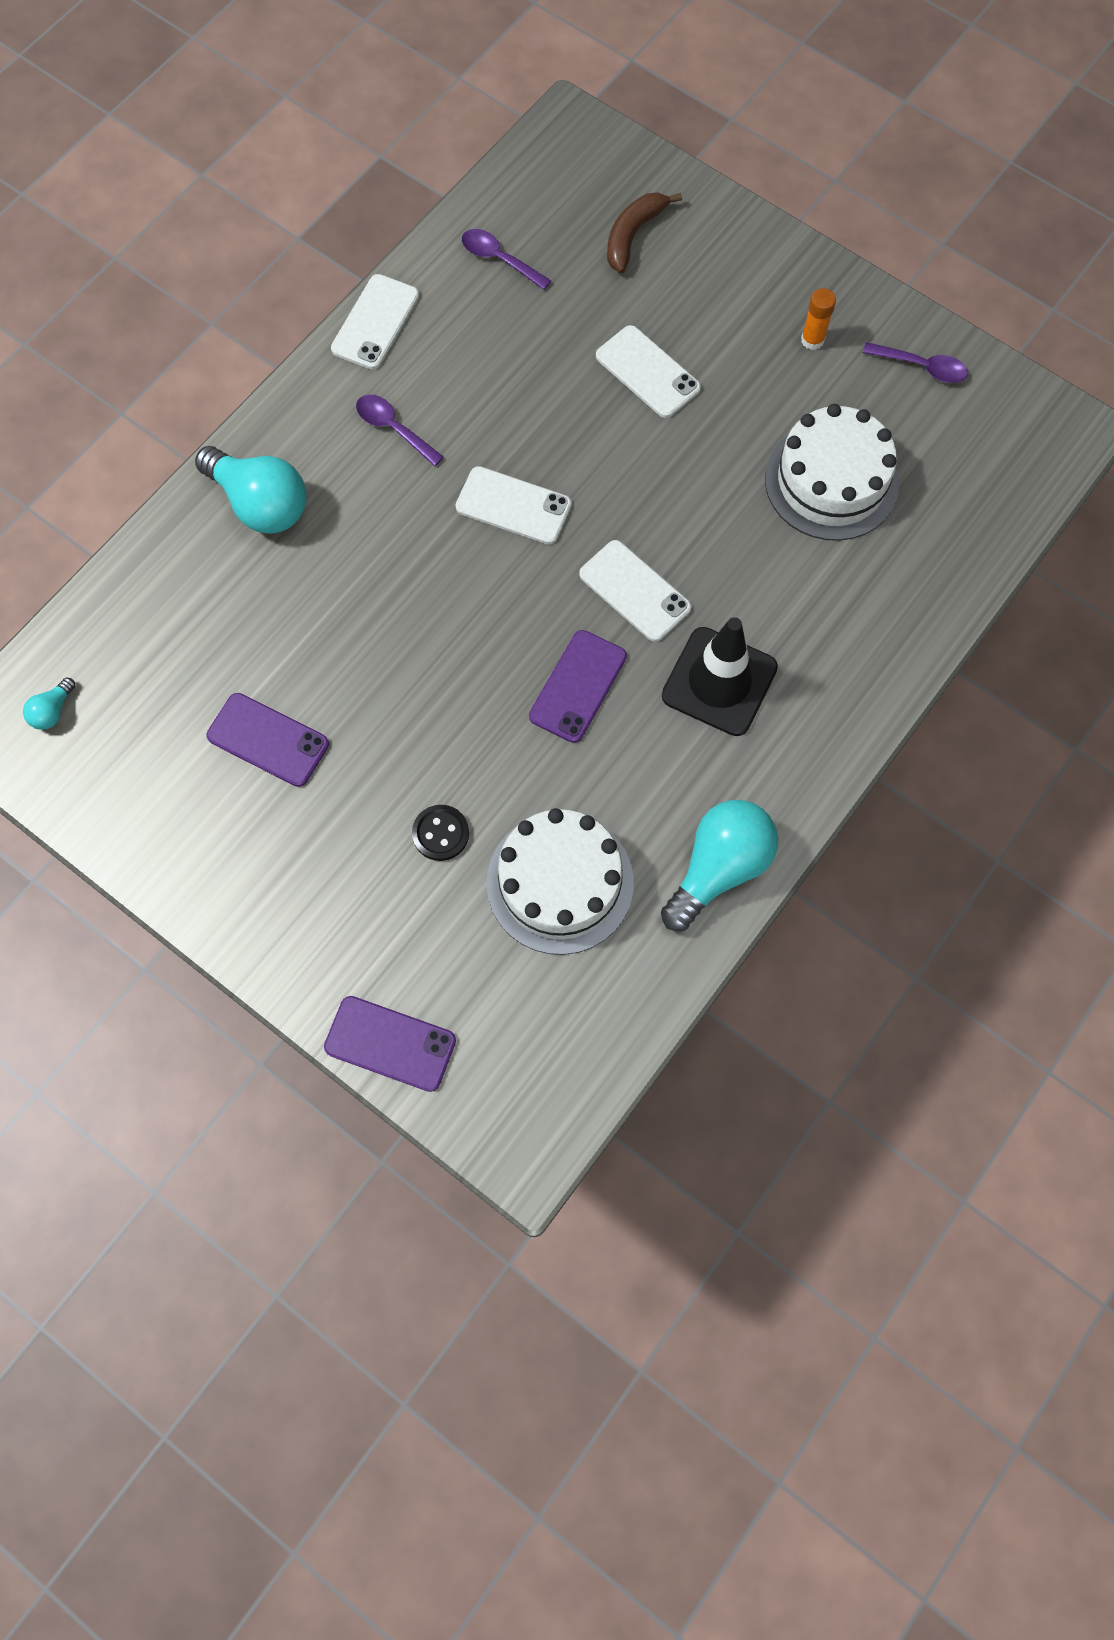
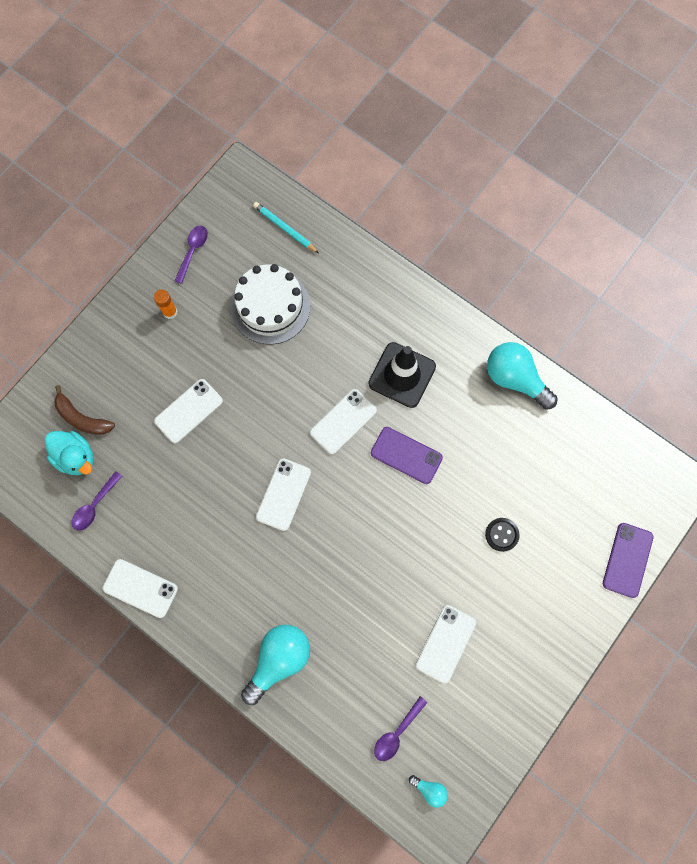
camera: 90 degrees left, 5 degrees up
(268, 740) = (445, 643): purple phone -> white phone
(393, 428) = (224, 573): purple spoon -> purple spoon (397, 732)
(560, 882) = (528, 466): white cake -> none
(572, 232) = (76, 457): none -> turquoise duck
(977, 500) = (285, 228): none -> turquoise pencil

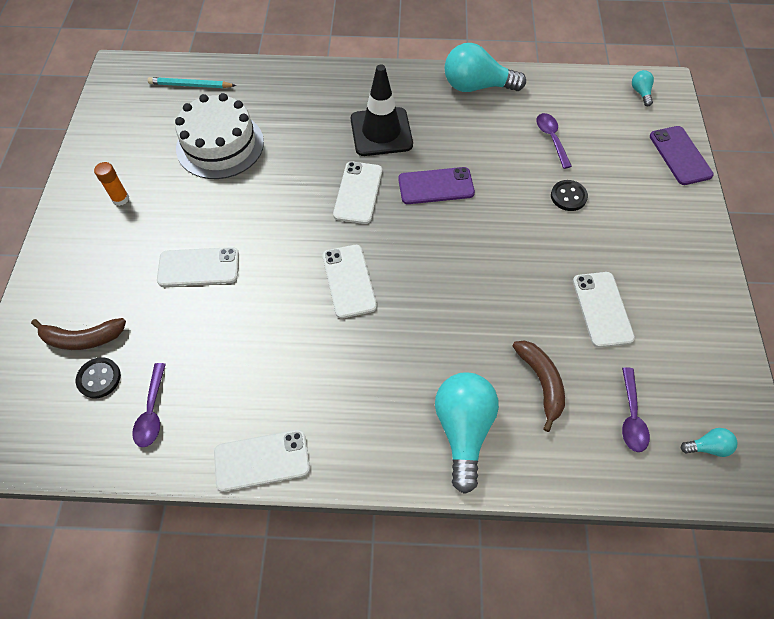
camera: 35 degrees left, 15 degrees down
(76, 457) = (99, 378): turquoise duck -> black button
(188, 411) = (198, 267): white phone -> white phone turned 75 degrees clockwise
(193, 251) = (111, 142): purple spoon -> purple spoon (551, 138)
(356, 665) = (541, 382): none -> brown banana
(651, 478) = (640, 93): none -> turquoise light bulb

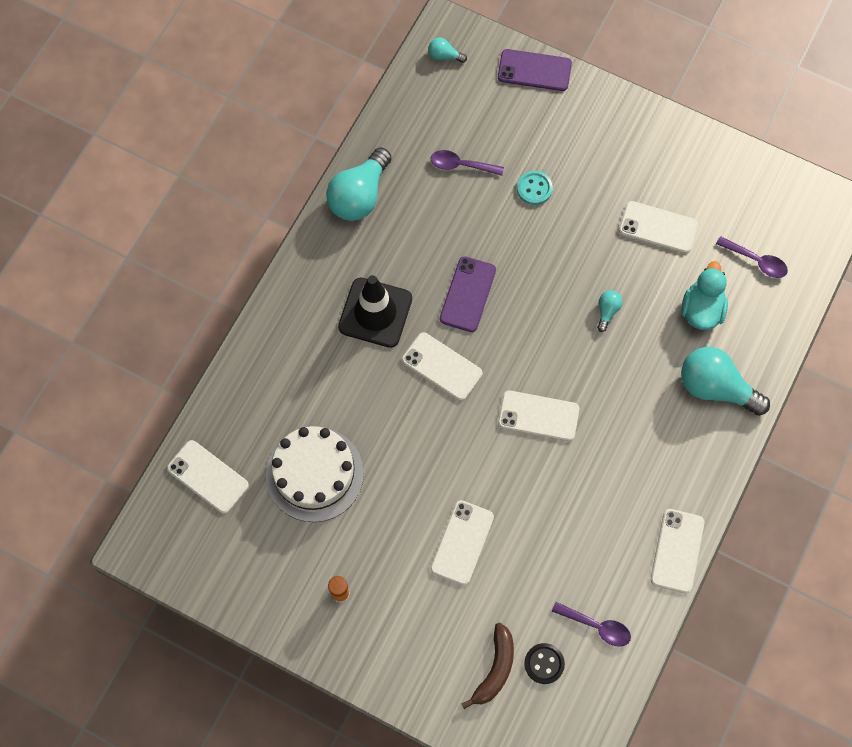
camera: 65 degrees left, 10 degrees up
(190, 85) = (208, 477): turquoise pencil -> white phone
(541, 382) = (701, 309): brown banana -> turquoise duck
(568, 196) = (534, 188): black button -> turquoise button
(707, 447) = (800, 223): turquoise light bulb -> turquoise light bulb (607, 311)

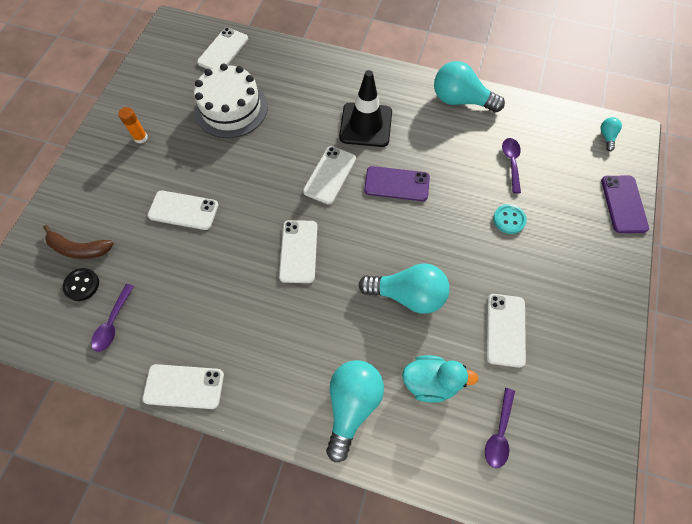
camera: 80 degrees right, 5 degrees down
(607, 311) = (408, 295): turquoise light bulb -> turquoise light bulb, size x2.22

